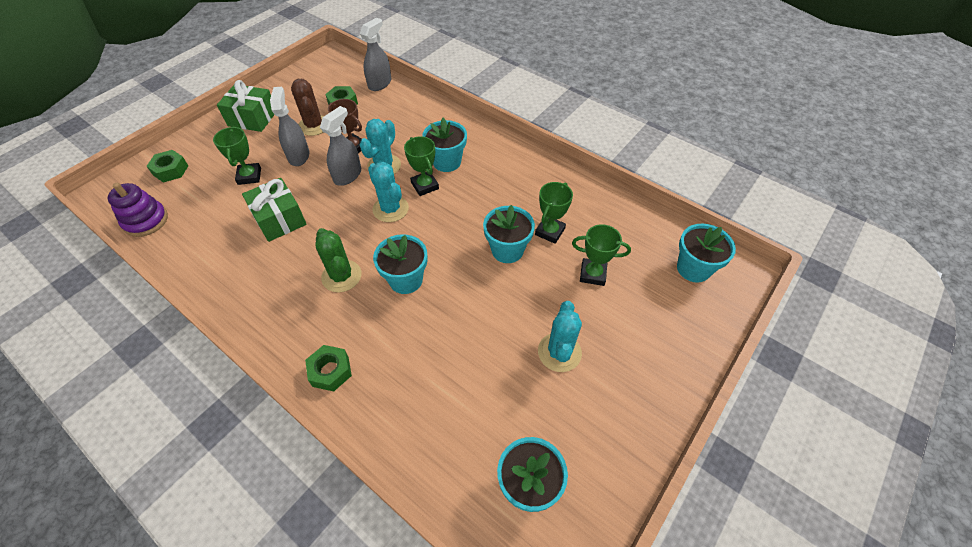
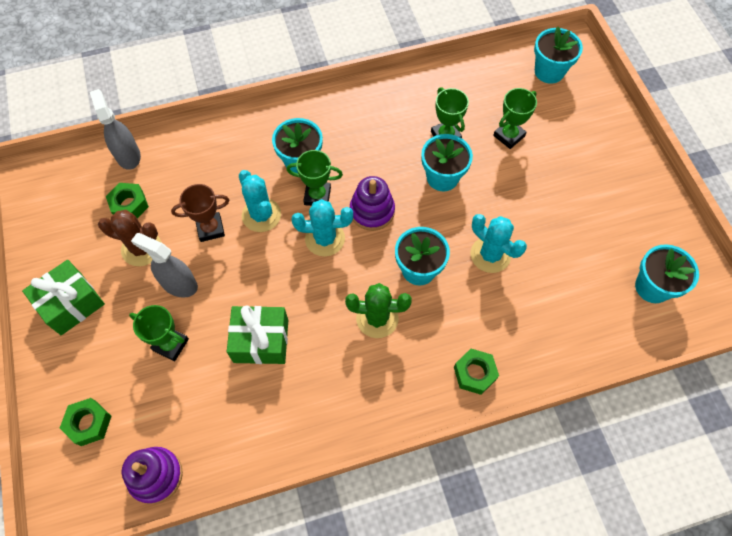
camera: 55 degrees left, 10 degrees up
(348, 175) = (248, 252): grey spray bottle -> none
(437, 223) = (372, 211): none -> purple stacking toy
(559, 352) = (563, 203): turquoise cactus -> turquoise cactus (490, 255)

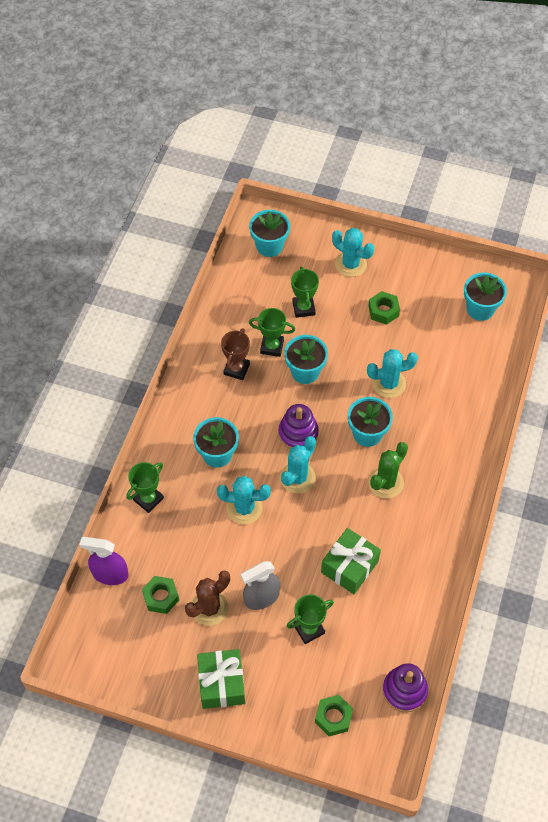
camera: 55 degrees left, 5 degrees down
(128, 155) = (110, 574): grey spray bottle -> purple spray bottle
(210, 229) = (229, 550): brown trophy -> brown trophy (236, 369)
(317, 196) = (257, 461): green trophy -> green trophy (148, 499)
(474, 373) = (467, 450): green nut -> green nut (383, 311)
(592, 144) = (350, 264): none -> turquoise cactus

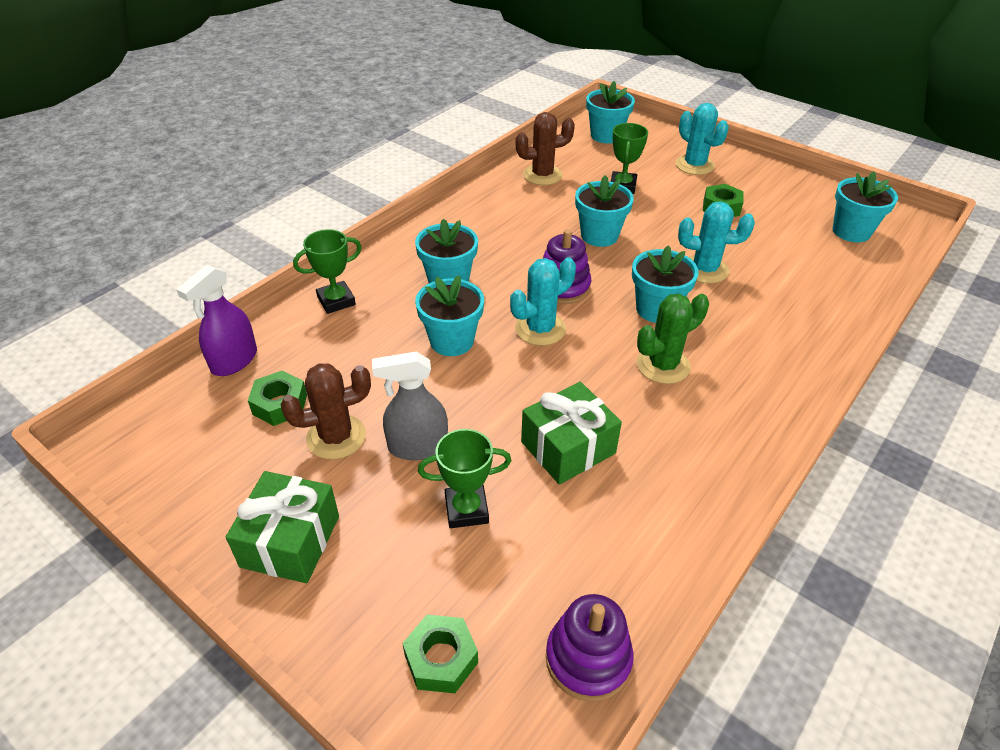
camera: 20 degrees right, 15 degrees down
(110, 574) = (234, 361): purple spray bottle -> purple spray bottle turned 90 degrees counterclockwise
(236, 369) = (516, 216): brown trophy -> none
(237, 314) = (542, 175): none -> brown cactus
(244, 508) = (452, 341): turquoise cactus -> turquoise flower pot
(272, 347) = (568, 207): green trophy -> none

